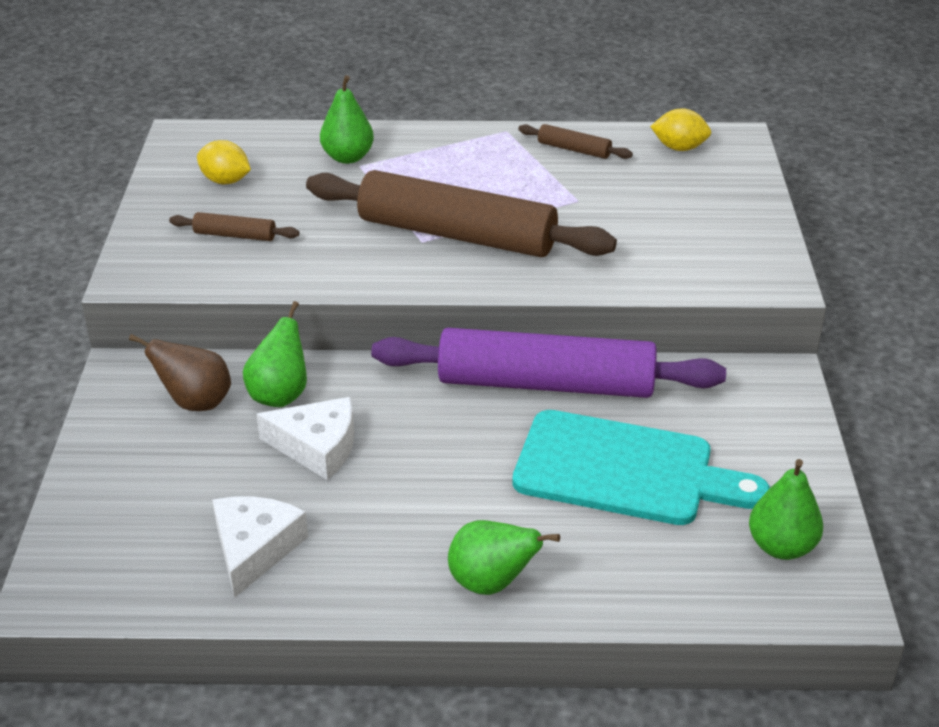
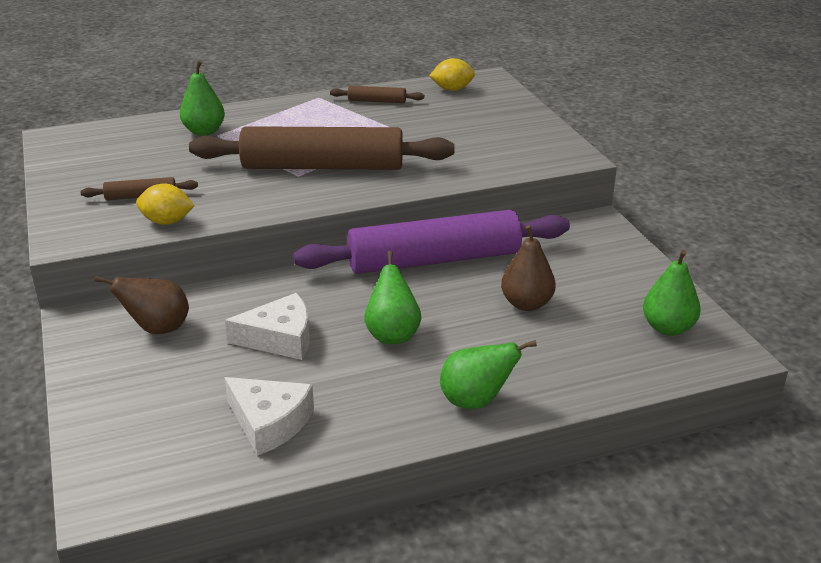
camera: 20 degrees left, 5 degrees down
(225, 181) = (110, 162): yellow lemon -> yellow lemon (167, 222)
(254, 549) = (269, 422): white cheese -> white cheese turned 135 degrees clockwise
(280, 395) = (227, 309): green pear -> green pear (392, 335)
(623, 470) = (526, 304): turquoise cutting board -> brown pear

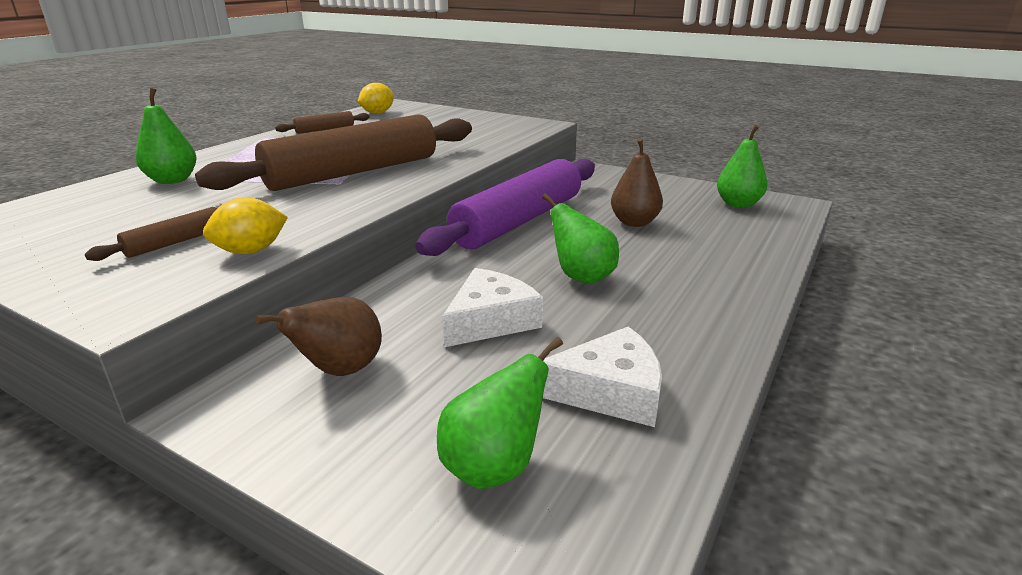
camera: 40 degrees left, 5 degrees down
(476, 401) = (726, 291): green pear -> green pear (494, 467)

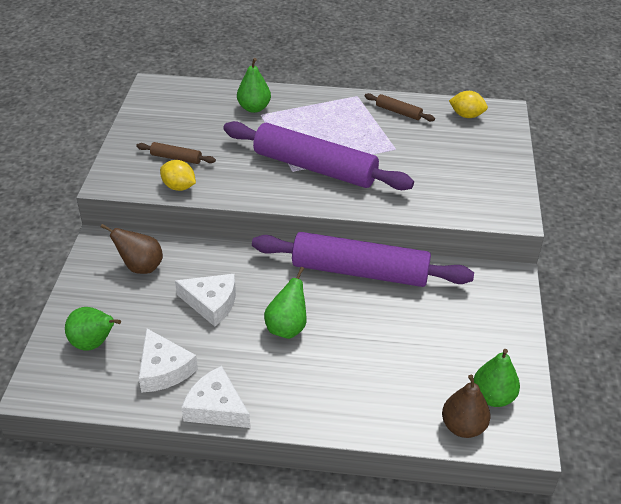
camera: 65 degrees right, 15 degrees up
(353, 172) = (315, 167): brown rolling pin -> purple rolling pin
(634, 222) = (400, 335): brown pear -> brown pear (463, 426)
(712, 357) = (216, 407): none -> white cheese

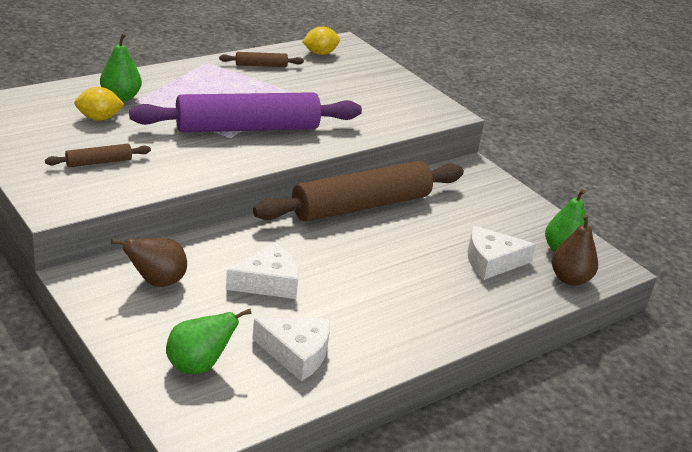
camera: 45 degrees left, 10 degrees down
(179, 187) = (137, 185): yellow lemon -> yellow lemon (99, 118)
(216, 407) = (382, 358): white cheese -> white cheese (491, 261)
(287, 328) = (359, 272): green pear -> none
(360, 271) = (361, 206): purple rolling pin -> brown rolling pin

